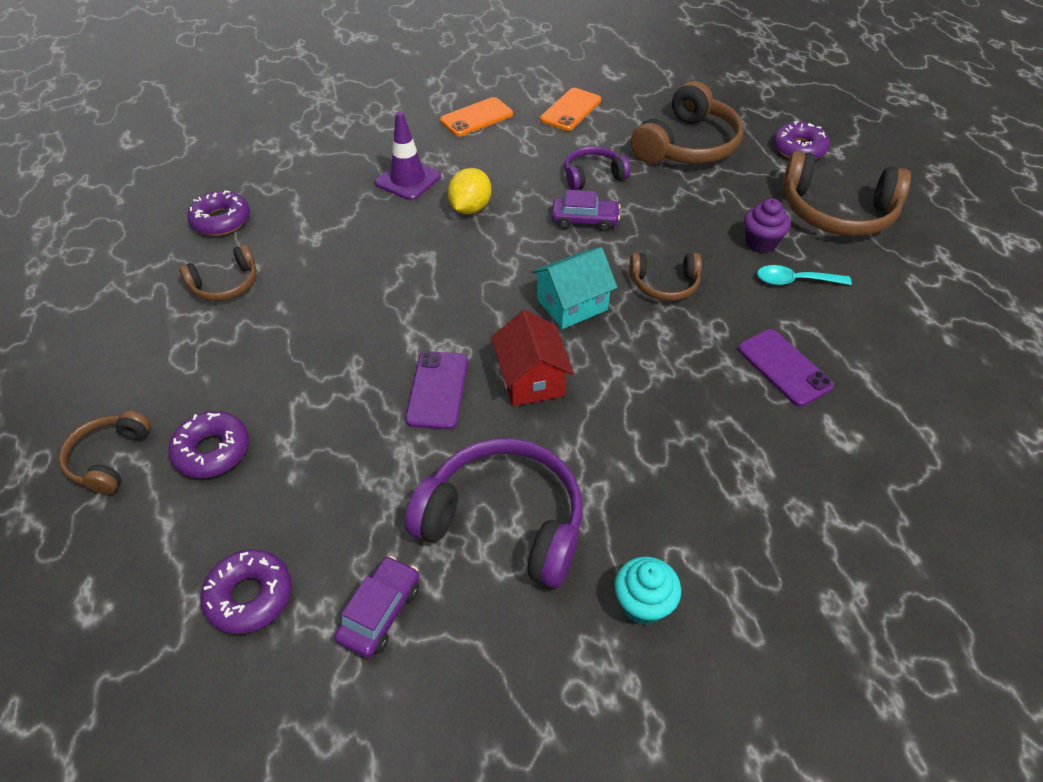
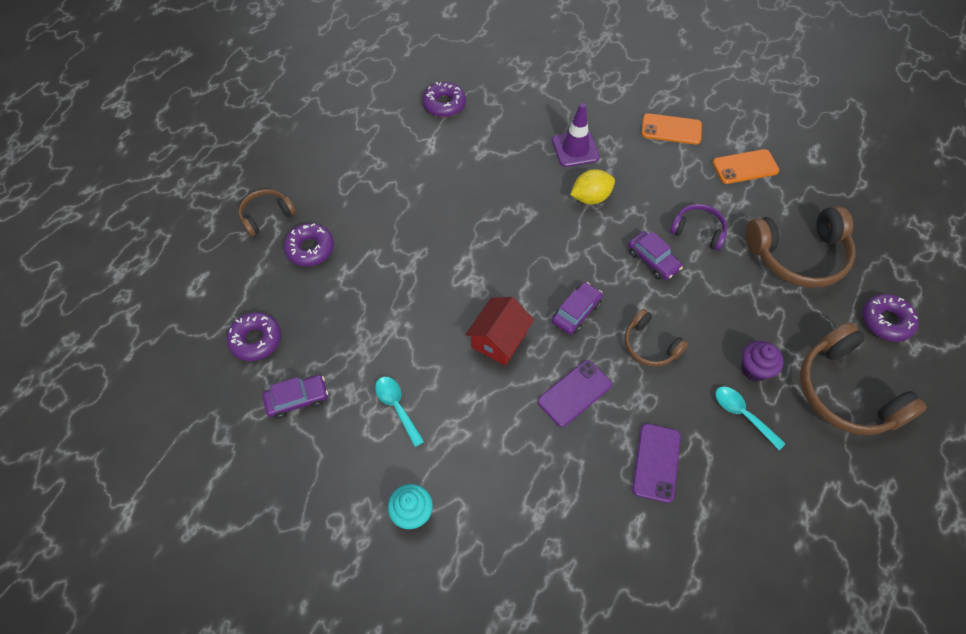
camera: 45 degrees right, 10 degrees up
(225, 284) = (407, 151): brown headphones -> none
(437, 390) = (444, 304): purple phone -> purple phone (574, 393)
(504, 521) = (397, 407): purple headphones -> turquoise spoon
(572, 304) = (576, 312): turquoise house -> purple car

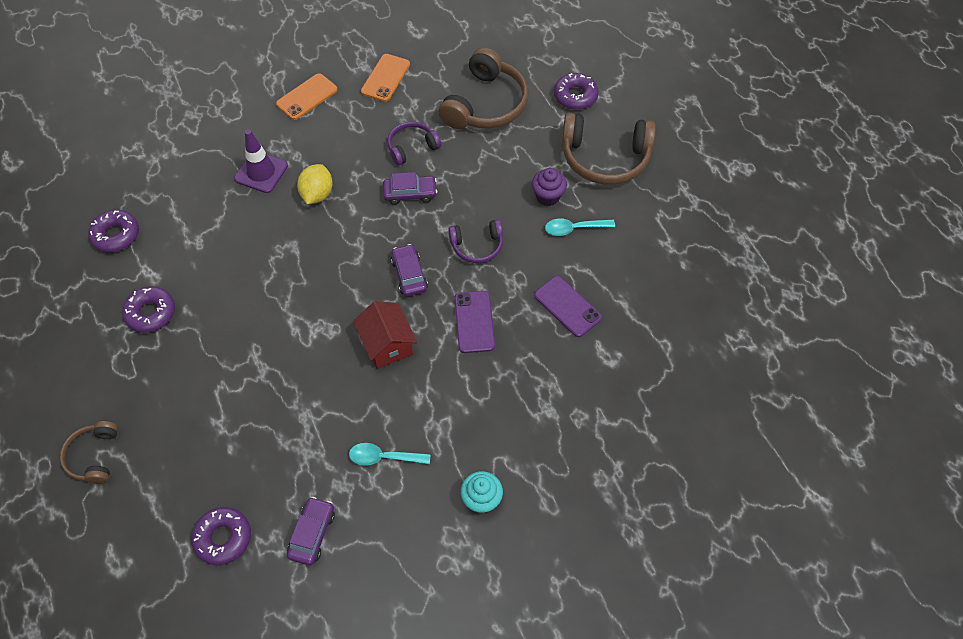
camera: 55 degrees left, 0 degrees up
(310, 249) = (167, 438): purple donut -> purple donut (151, 313)
(650, 345) = (477, 246): brown headphones -> purple headphones

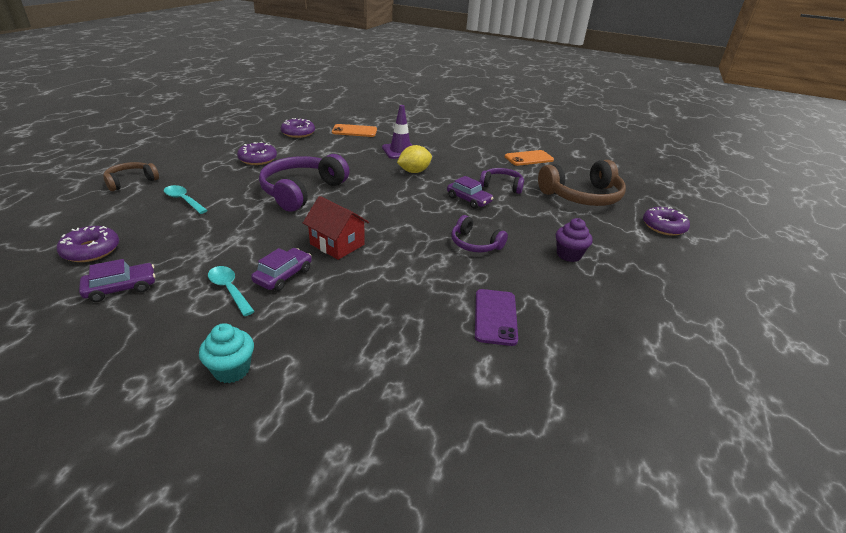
camera: 45 degrees right, 25 degrees down
(265, 315) = (302, 191): none -> purple headphones
(307, 97) = (471, 143): orange phone -> orange phone (354, 131)
(387, 344) = (337, 244): red house -> red house turned 75 degrees counterclockwise
(409, 275) = (407, 227): purple car -> purple car (283, 275)
(474, 322) = (410, 274): purple phone -> none
(574, 229) = (567, 282): turquoise spoon -> turquoise spoon (183, 200)
(605, 158) = (650, 265): brown headphones -> none

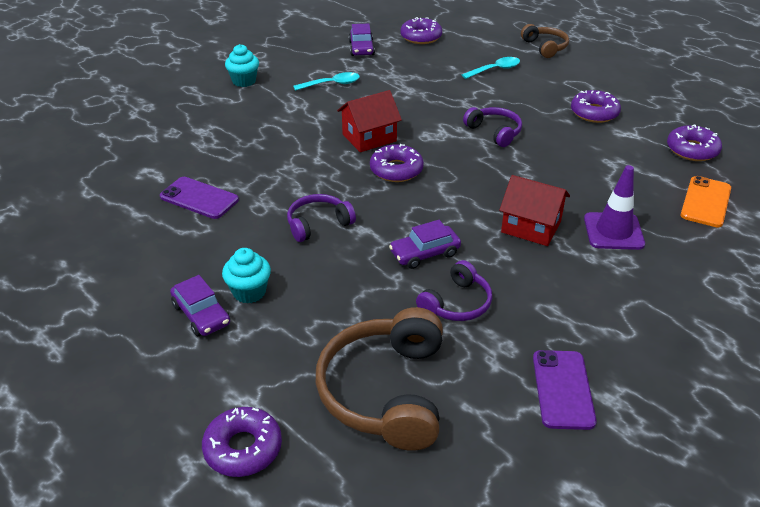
camera: 115 degrees right, 5 degrees up
(283, 275) = (335, 107): purple car -> purple car (201, 314)
(302, 191) = (494, 132): purple headphones -> purple headphones, size x0.55
(381, 223) = (396, 170): none -> purple donut
(414, 171) = (531, 227): yellow lemon -> red house
(528, 158) = (563, 389): orange phone -> purple phone
(569, 255) = (249, 292): purple cupcake -> turquoise cupcake

